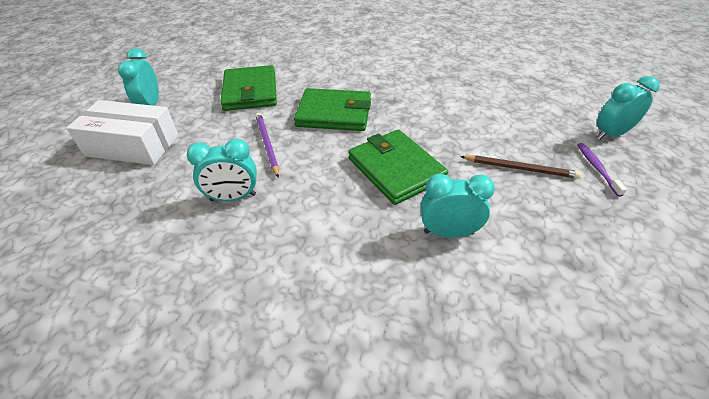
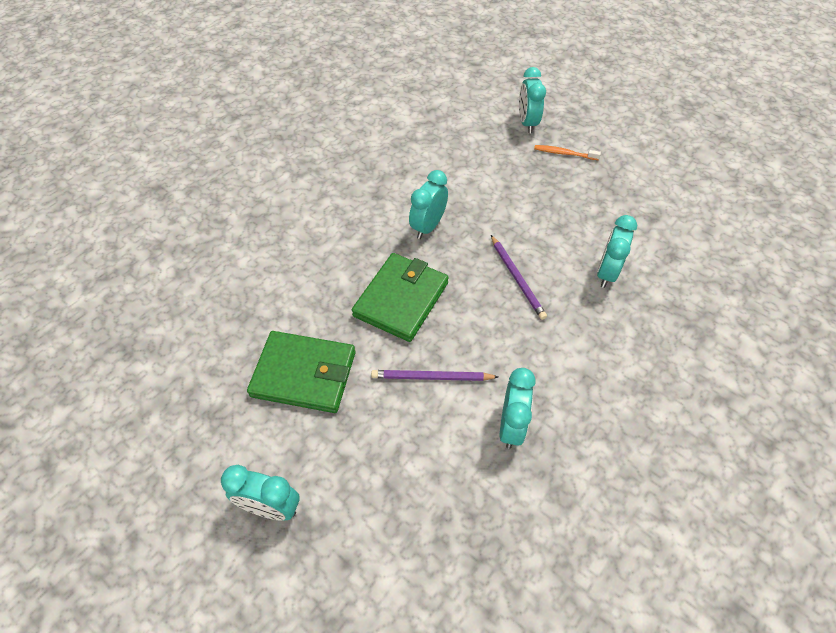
camera: 70 degrees left, 10 degrees up
(132, 145) = (366, 534): white box -> none
(396, 169) = (517, 278): green wallet -> purple pencil
(417, 108) = (428, 226): none -> turquoise clock
(520, 168) = (548, 196): brown pencil -> none
(597, 168) = (564, 153): purple toothbrush -> orange toothbrush

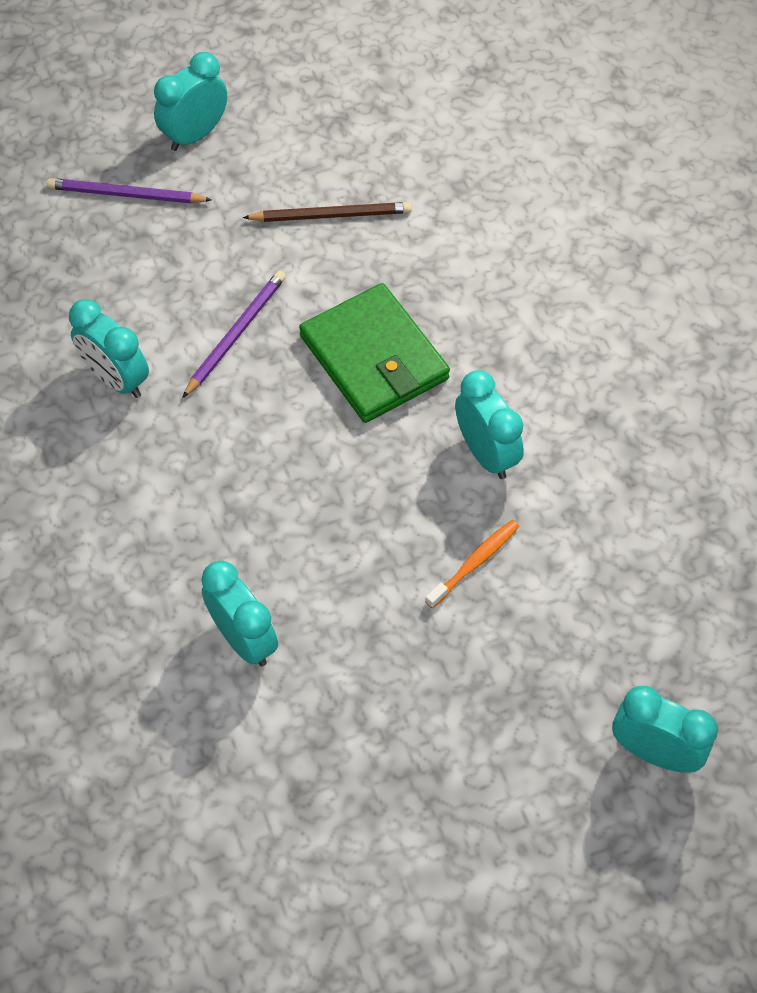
camera: 120 degrees right, 5 degrees up
(304, 374) = (331, 215): green wallet -> brown pencil
(517, 278) = (314, 513): purple pencil -> purple pencil (126, 195)
(564, 153) = (533, 760): orange toothbrush -> orange toothbrush (474, 563)

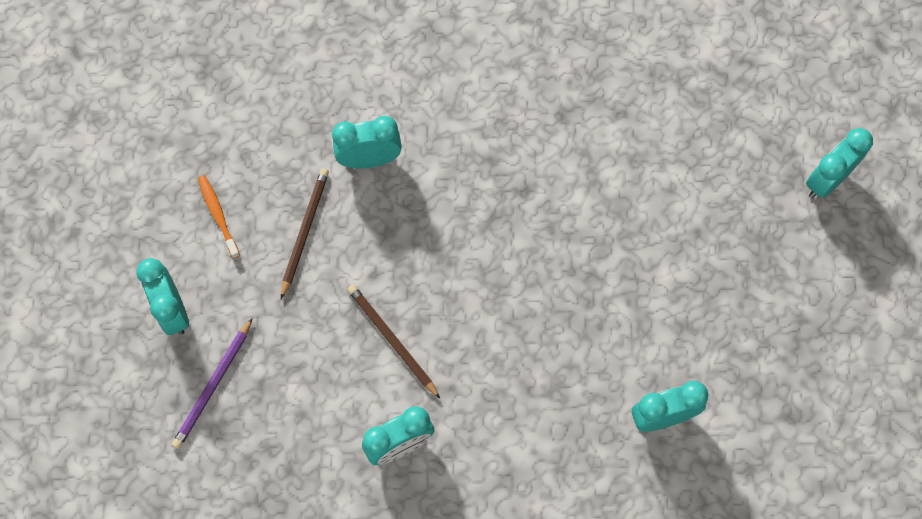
camera: 70 degrees left, 10 degrees up
(236, 334) = (392, 340): purple pencil -> brown pencil
(374, 358) = (454, 246): green wallet -> none
(474, 563) = (652, 239): orange toothbrush -> orange toothbrush (218, 215)
(486, 453) = (566, 198): turquoise clock -> turquoise clock (369, 159)

